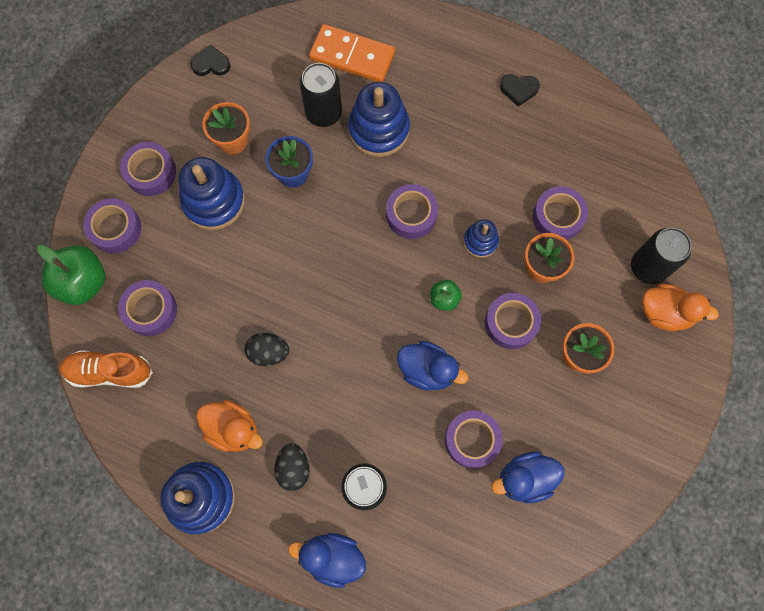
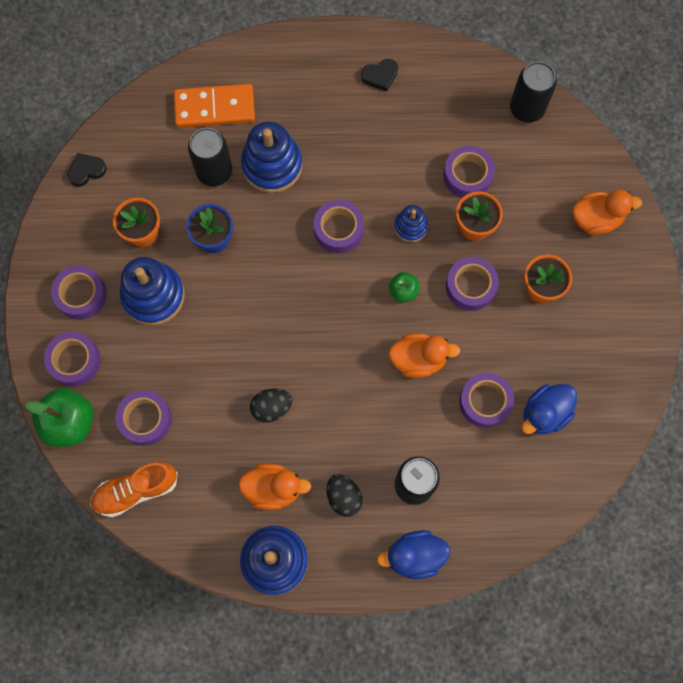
camera: 25 degrees left, 0 degrees up
(427, 370) = (418, 359): blue duck -> orange duck
(648, 267) = (564, 186): black can -> black can (527, 108)

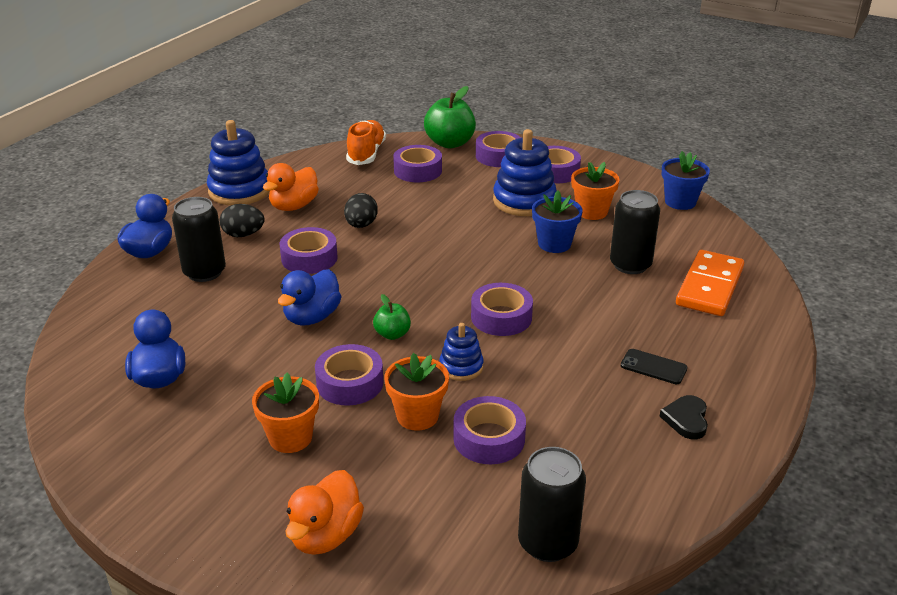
camera: 120 degrees right, 40 degrees down
(86, 170) = (680, 202): black heart -> blue flower pot
(272, 165) = (612, 300): blue stacking toy -> none
(337, 111) = (653, 367): none -> black phone
(418, 359) = (312, 317): orange duck -> blue duck
(485, 402) = (221, 342): purple tape -> purple tape (309, 258)

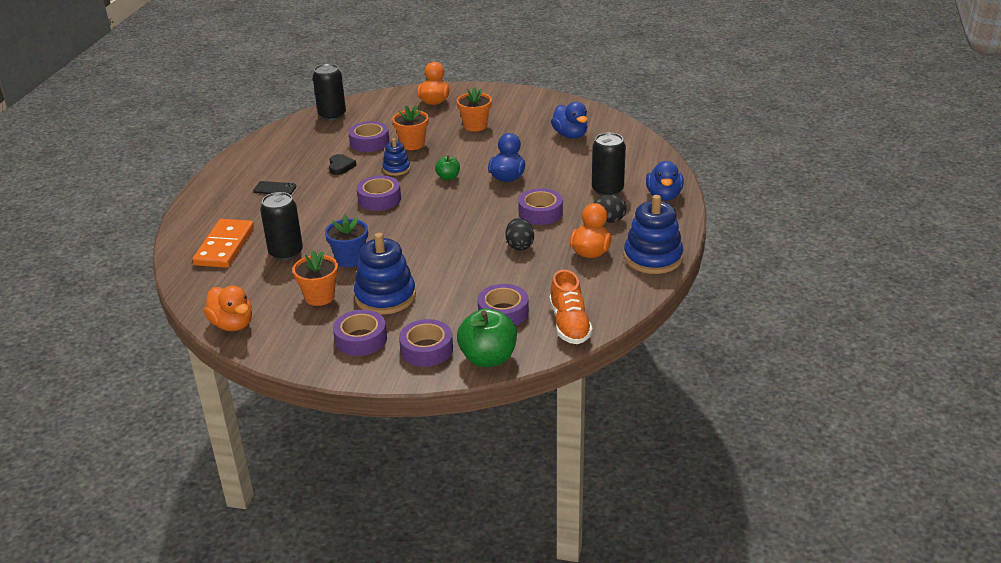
camera: 165 degrees right, 0 degrees up
(350, 383) = (459, 151): purple tape -> none
(680, 202) = (232, 324): blue flower pot -> orange duck
(686, 419) = (258, 167): black heart -> black heart (340, 166)

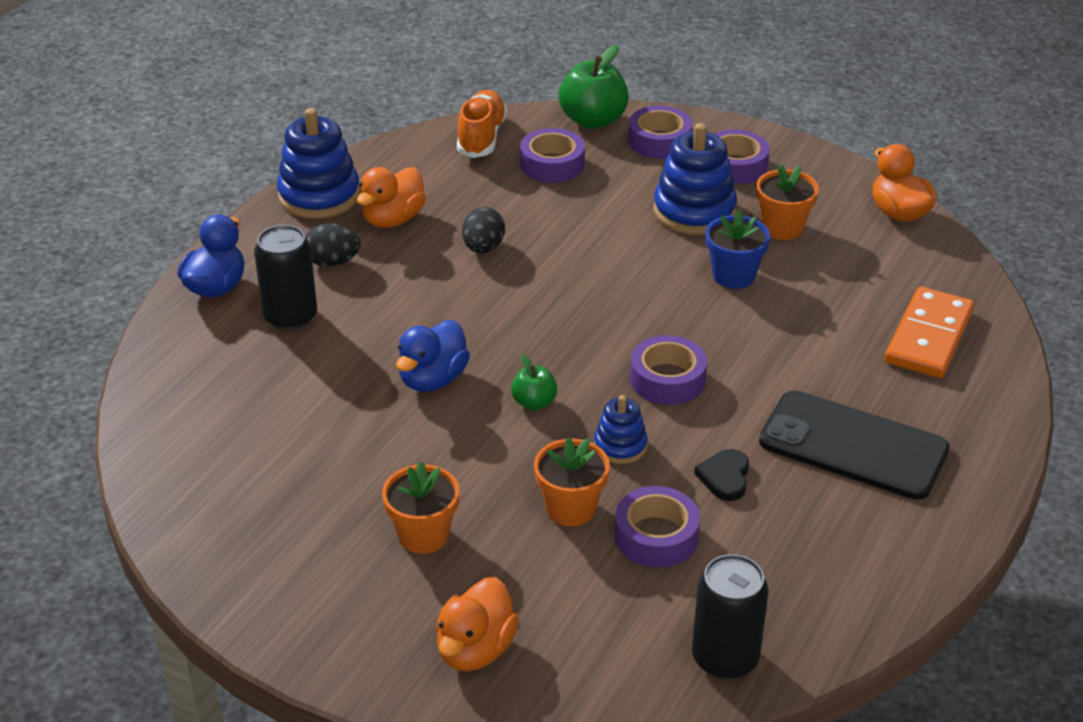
camera: 165 degrees left, 5 degrees up
(275, 189) = (853, 446): black phone -> black phone, size x2.36
(286, 252) = (830, 306): black can -> none
(540, 213) = (421, 296): purple tape -> none
(570, 135) = (257, 460): blue duck -> none

